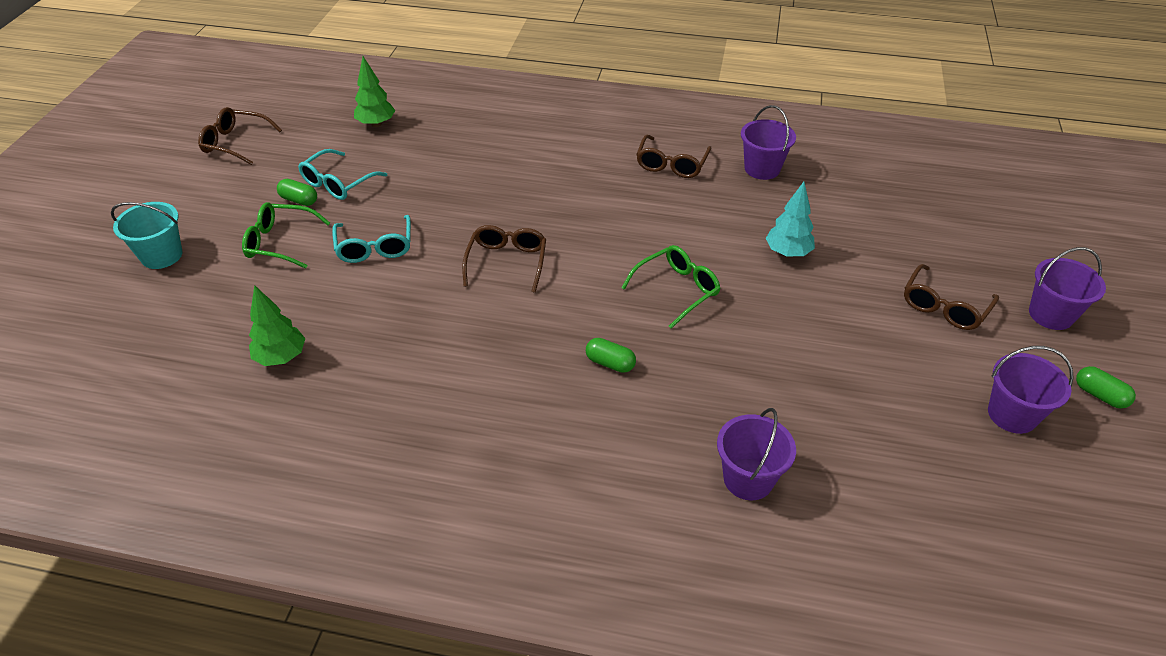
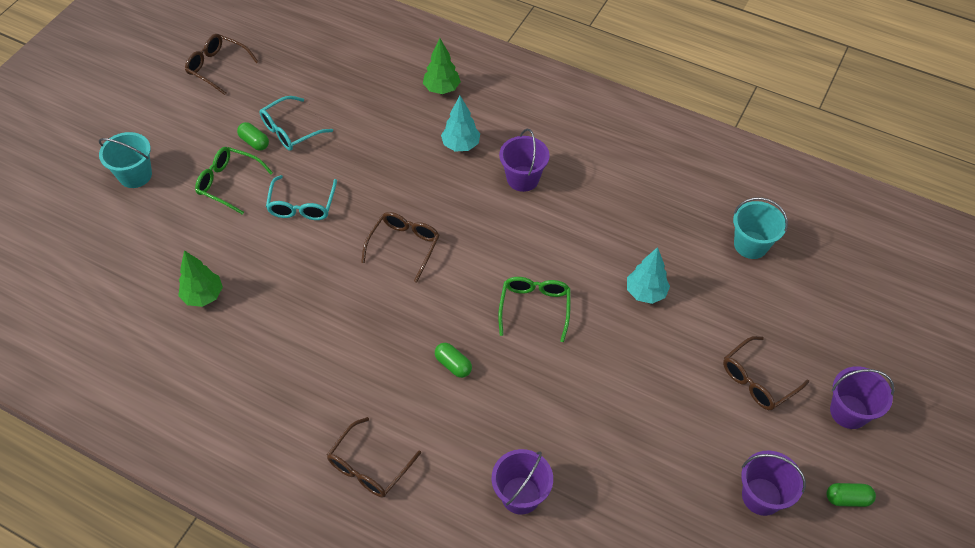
camera: 15 degrees right, 10 degrees up
(376, 124) = (340, 71): green tree -> green tree (441, 89)
(533, 163) = (460, 145): none -> turquoise tree
(671, 164) = (582, 173): brown glasses -> brown glasses (369, 467)
(677, 290) = (534, 307): green glasses -> green glasses turned 60 degrees counterclockwise
(762, 169) = (663, 196): purple bucket -> purple bucket (523, 178)
(870, 192) = (750, 245): none -> turquoise bucket
(1099, 395) = (847, 499): green capsule -> green capsule turned 60 degrees counterclockwise

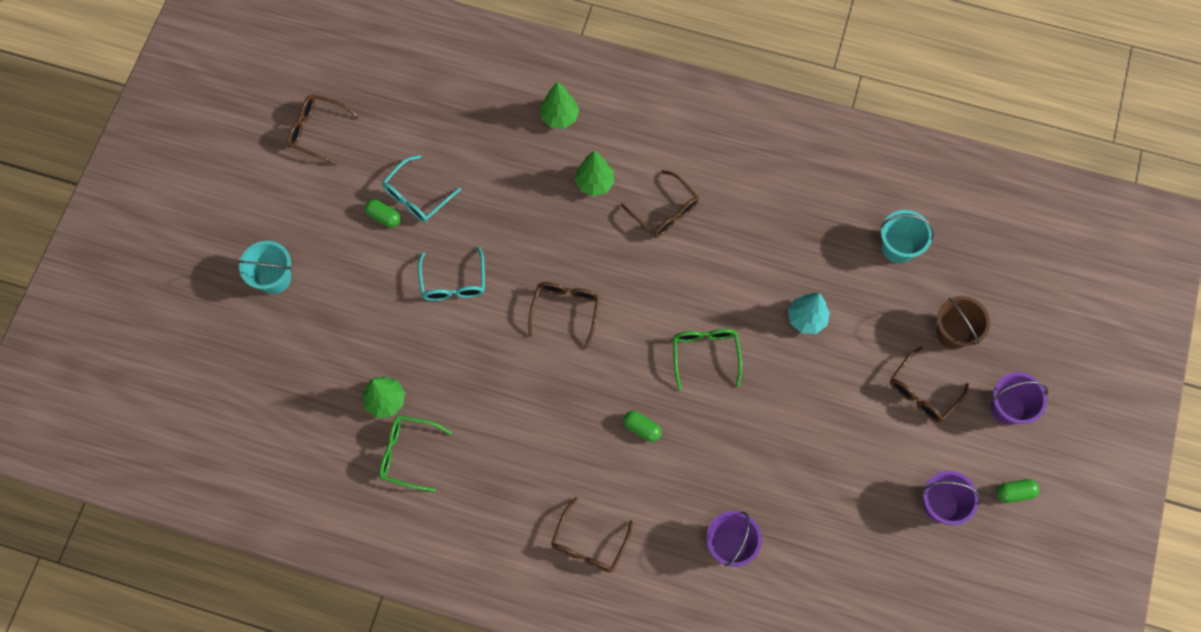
camera: 10 degrees left, 15 degrees up
(228, 183) = (372, 270): green glasses -> green glasses (408, 454)
(460, 145) = (594, 183): turquoise tree -> green tree
(523, 178) = (665, 212): purple bucket -> brown glasses
(798, 330) = (953, 332): none -> brown bucket

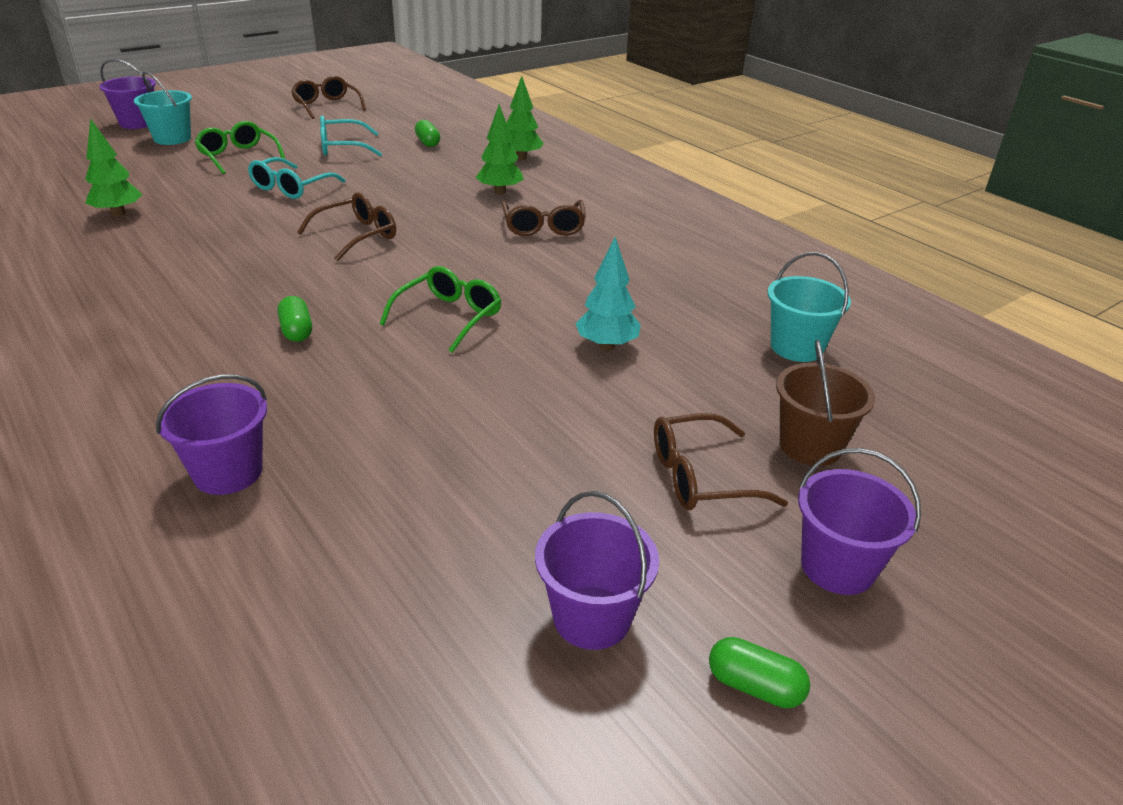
camera: 35 degrees right, 35 degrees down
(211, 275) = (138, 123): none -> purple bucket
(384, 217) = (301, 146): green capsule -> green capsule (428, 142)
(408, 454) = (71, 244): green glasses -> green glasses (238, 156)
(589, 544) = (88, 379): brown glasses -> none

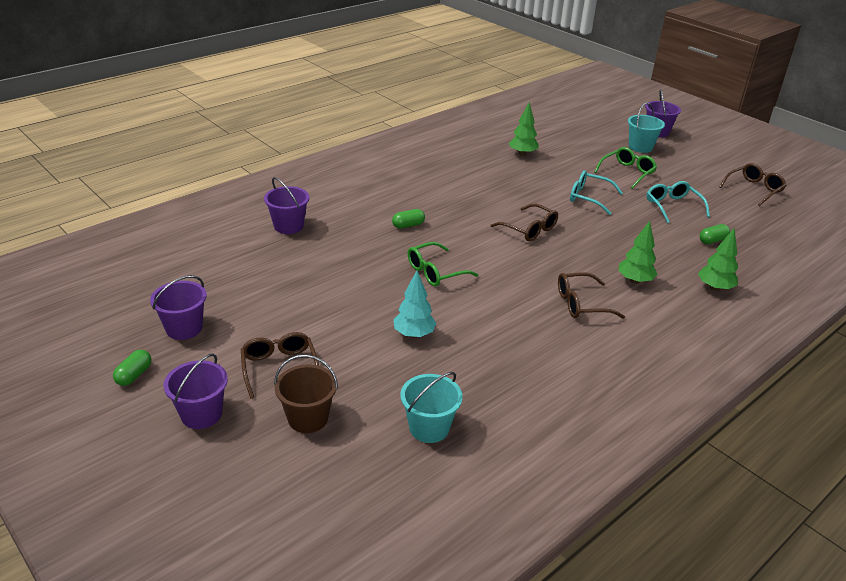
camera: 85 degrees right, 0 degrees up
(449, 317) = (435, 272): green glasses -> green glasses turned 120 degrees clockwise

